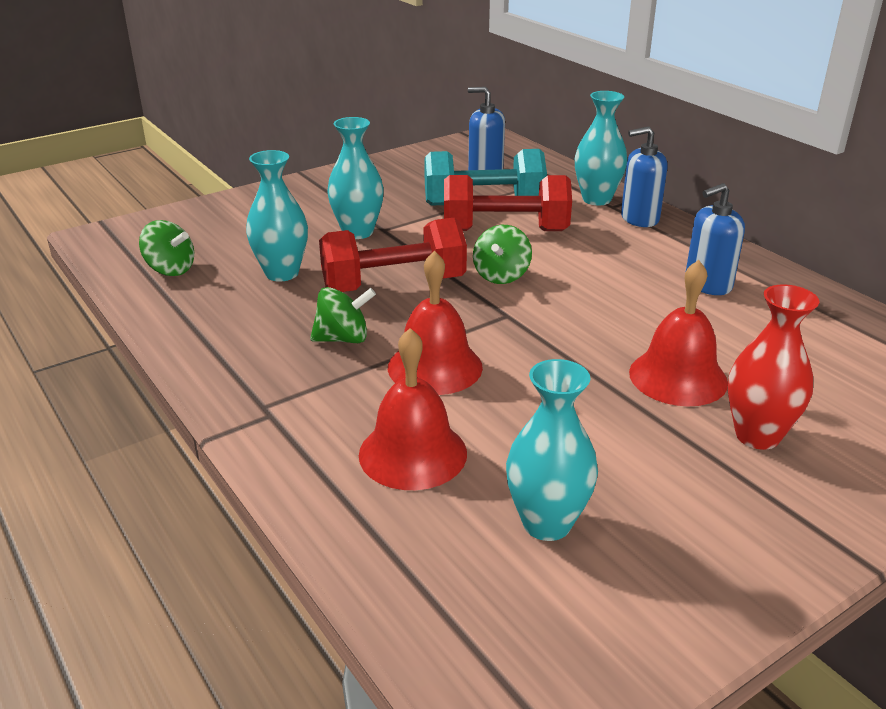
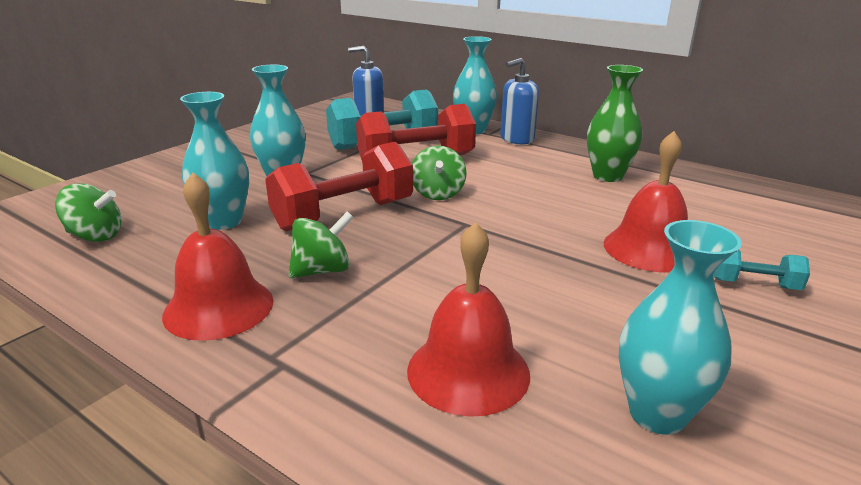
camera: 20 degrees left, 5 degrees down
(435, 367) = (431, 280): red bell -> red bell (219, 307)
(708, 284) = (607, 176): blue soap dispenser -> green vase
(757, 435) = (754, 284): red vase -> turquoise dumbbell

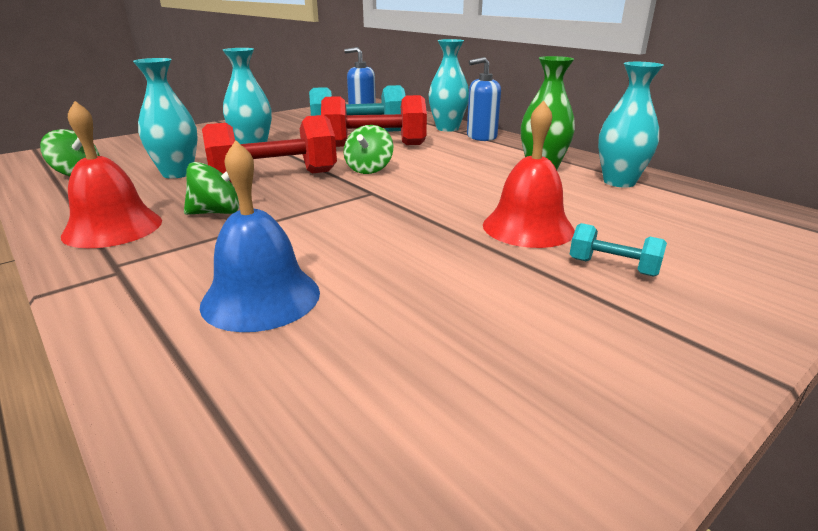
camera: 15 degrees right, 0 degrees up
(468, 371) = (261, 297): red bell -> blue bell
(657, 414) = (402, 357): turquoise vase -> turquoise vase (619, 182)

